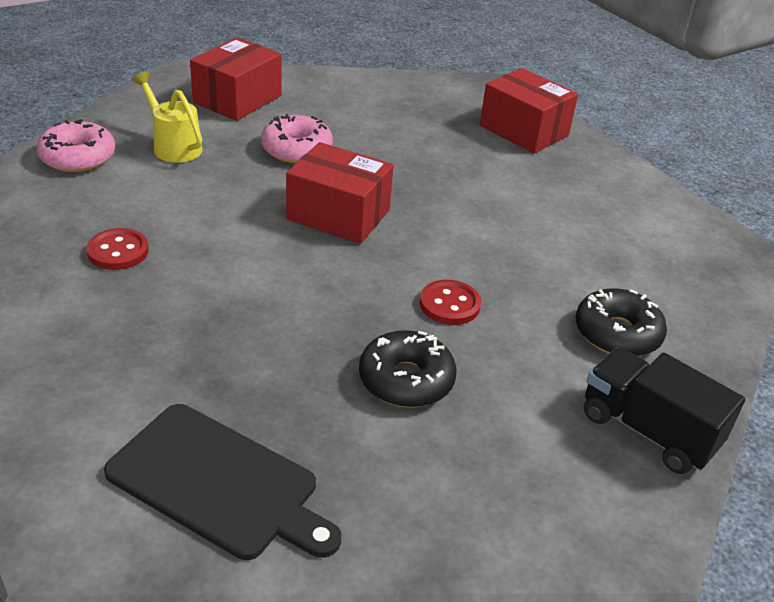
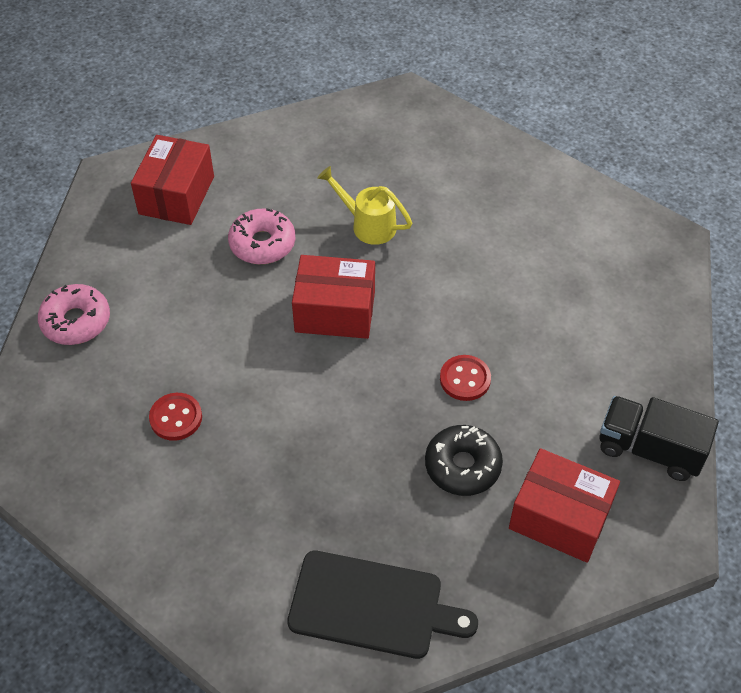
camera: 15 degrees left, 15 degrees up
(173, 146) = (152, 277): yellow watering can -> yellow watering can (368, 225)
(524, 130) = (448, 149): red box -> red box (559, 518)
(617, 333) = (600, 363): black donut -> none

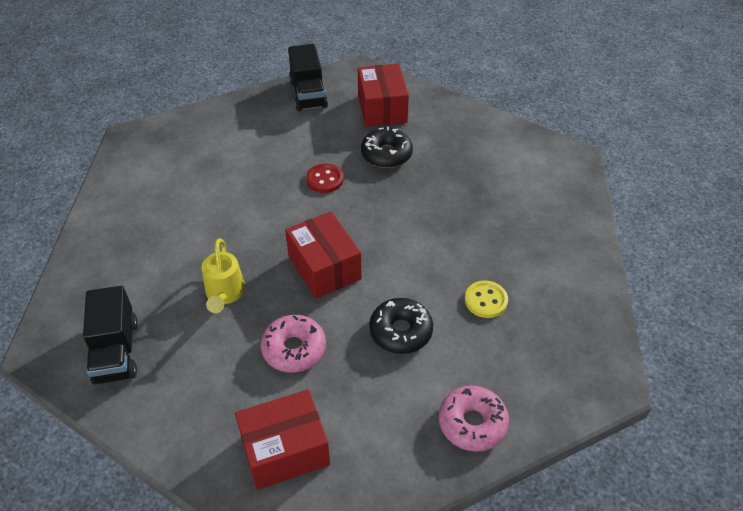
camera: 125 degrees left, 5 degrees down
(176, 418) = (486, 300): red button -> yellow button
(208, 327) = (400, 331): none -> black donut
(366, 136) = (116, 351): none -> black truck
(372, 606) = (501, 150): black cutting board -> none

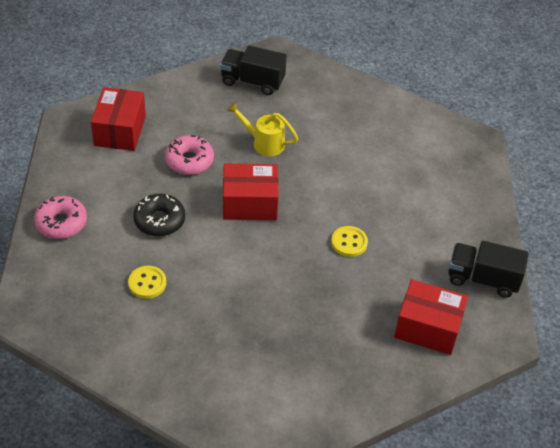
camera: 115 degrees right, 0 degrees up
(325, 179) = (349, 242): red button -> yellow button
(386, 154) = (356, 299): black donut -> none

